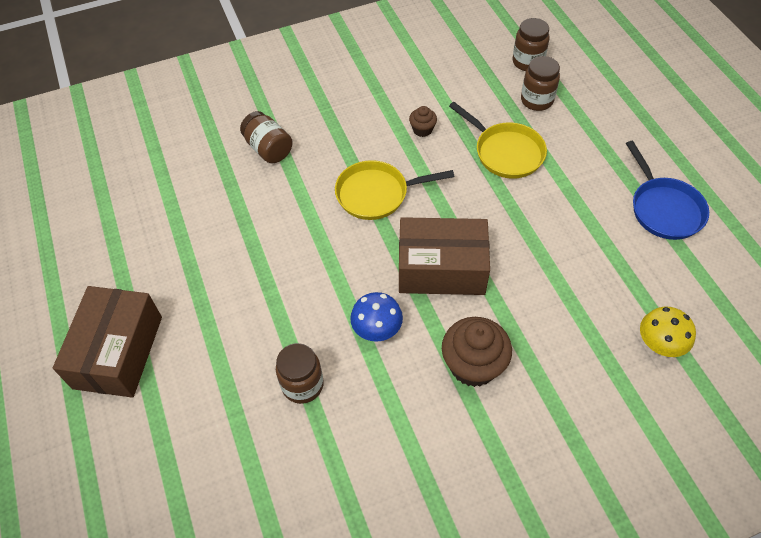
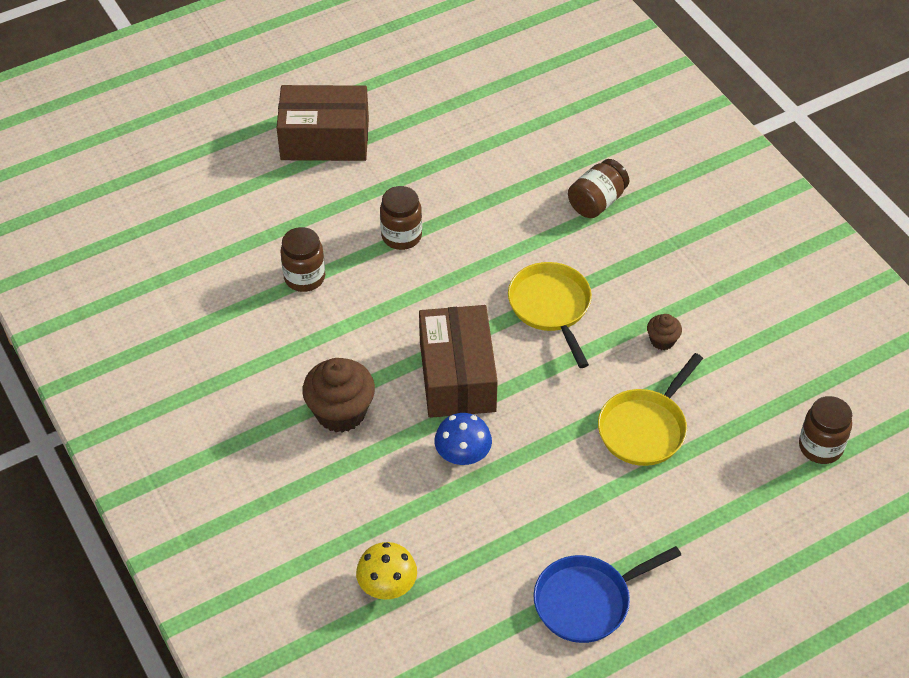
camera: 80 degrees right, 5 degrees down
(377, 329) = (374, 327): blue mushroom -> blue mushroom (463, 455)
(536, 100) = (747, 459): brown jar -> brown jar (401, 236)

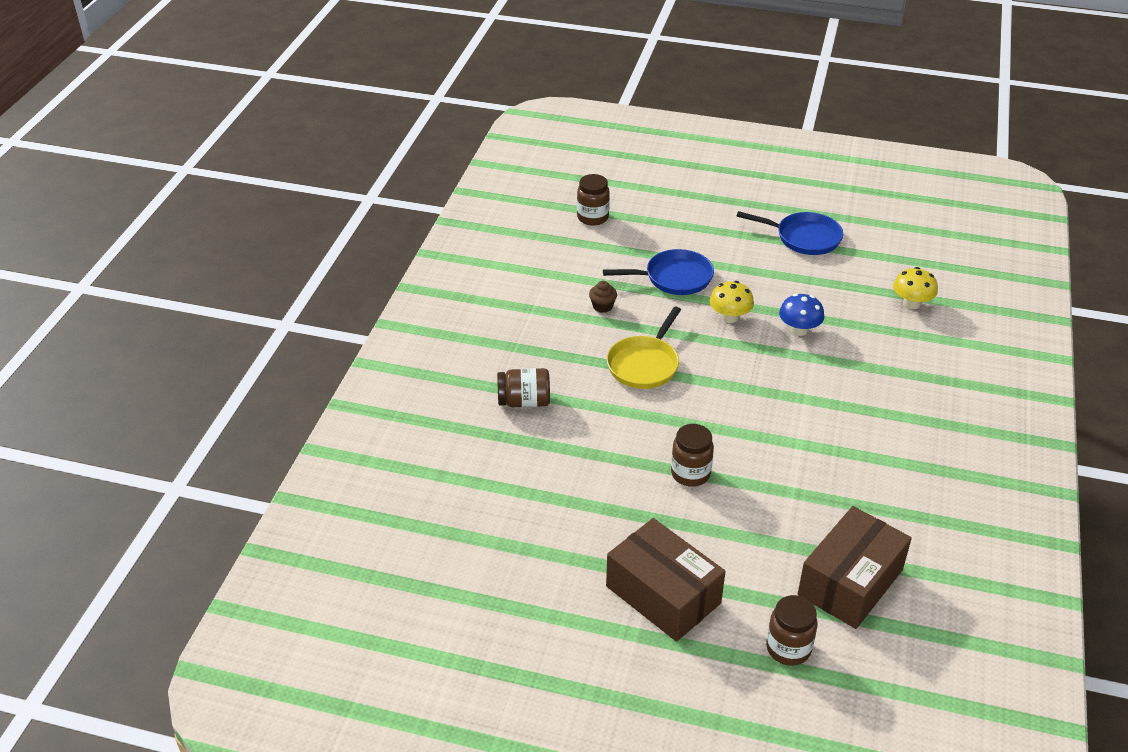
camera: 135 degrees left, 10 degrees down
(304, 277) = (796, 494): brown jar -> brown jar (788, 648)
(340, 412) = (855, 396): brown cupcake -> none
(457, 376) = (754, 368): brown box -> brown box (850, 582)
(540, 419) = (729, 317): none -> yellow mushroom
(645, 428) = (674, 278): yellow pan -> blue pan

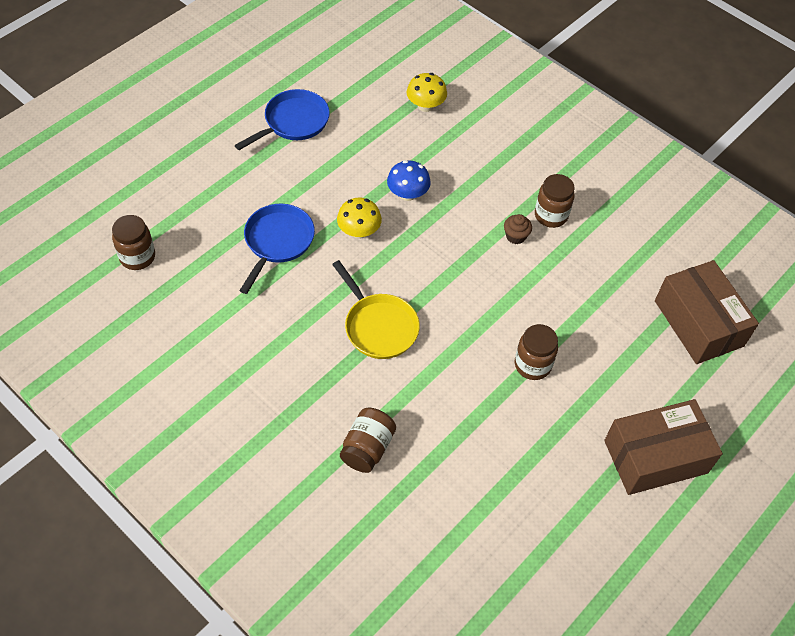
camera: 65 degrees left, 15 degrees up
(602, 306) = (277, 317): brown cupcake -> brown cupcake (515, 236)
(788, 648) = (744, 400): brown jar -> brown jar (551, 215)

